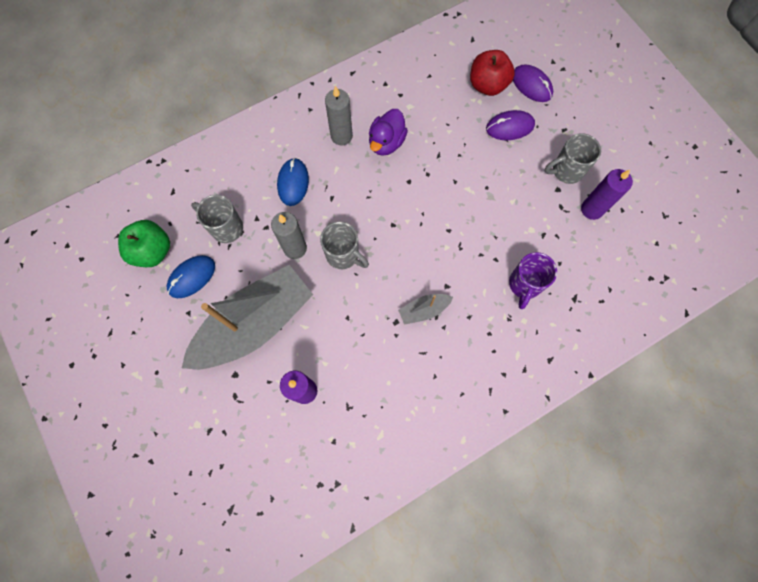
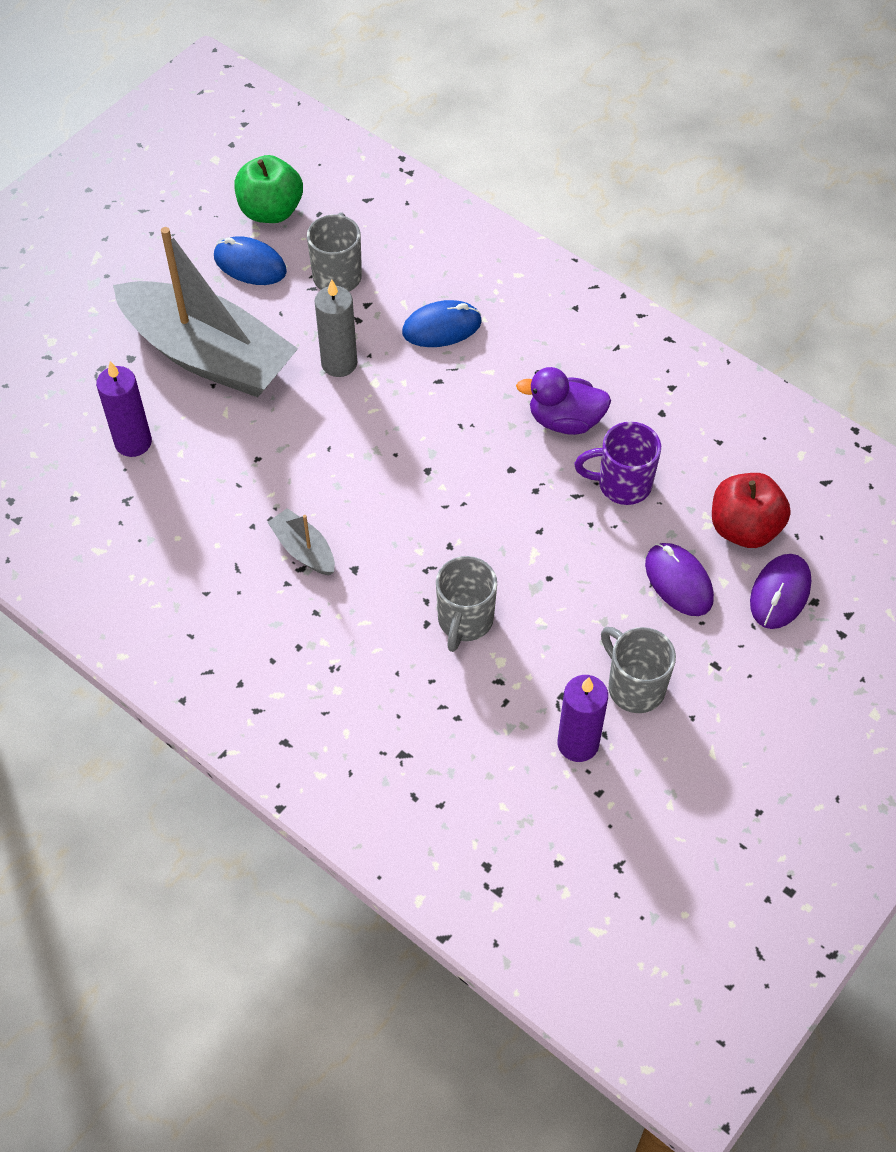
camera: 70 degrees right, 15 degrees down
(341, 136) = (548, 360): grey candle -> none
(343, 255) = (352, 424): grey mug -> grey mug (464, 621)
(524, 285) = (397, 675): purple mug -> purple mug (622, 484)

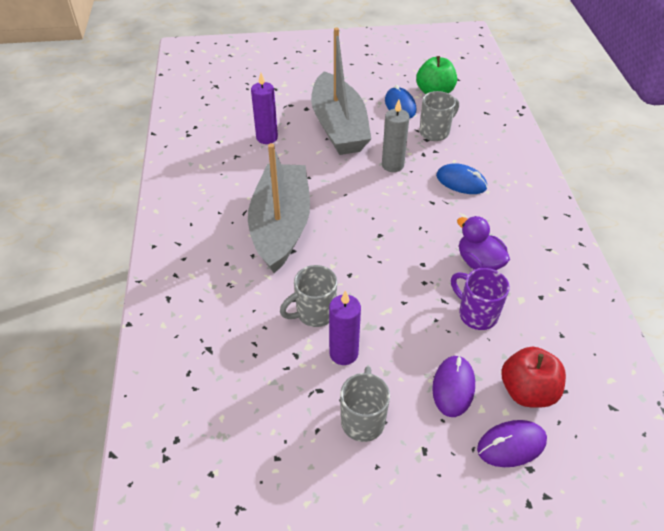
camera: 45 degrees right, 10 degrees down
(304, 550) = (281, 226): grey boat -> grey boat, size x2.45
(578, 743) = (297, 422): purple candle -> purple candle (343, 353)

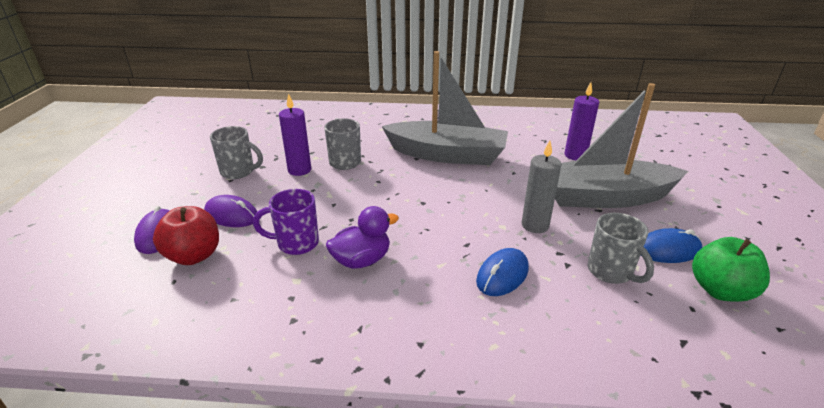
camera: 100 degrees right, 15 degrees down
(476, 314) = (296, 243): purple mug -> purple mug turned 150 degrees counterclockwise

